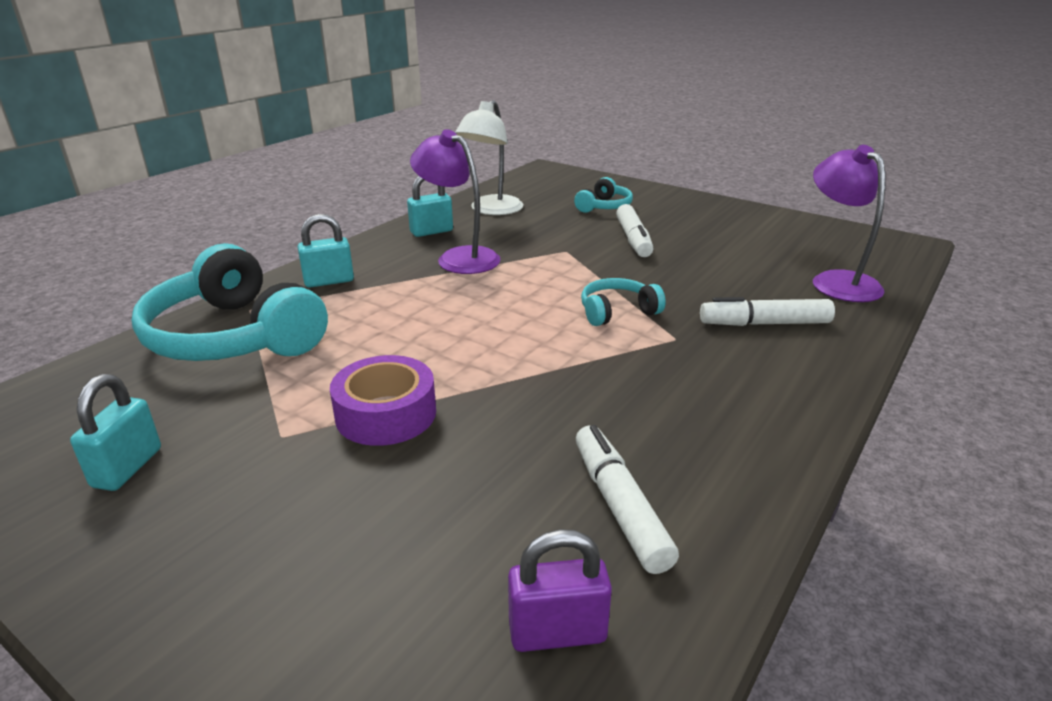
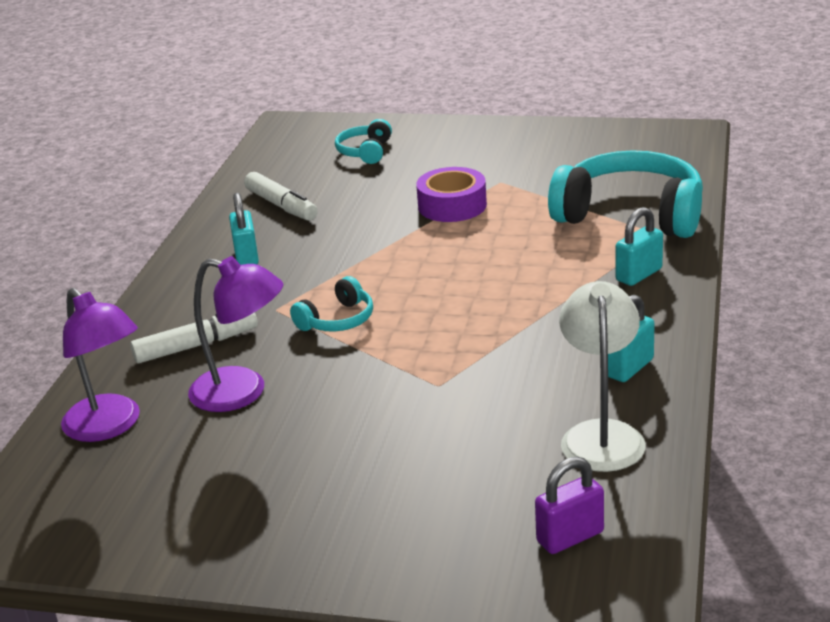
camera: 160 degrees right, 0 degrees up
(127, 467) = (560, 151): turquoise padlock -> turquoise padlock (246, 257)
(459, 257) = (549, 339): purple lamp -> purple lamp (242, 392)
(557, 632) = (292, 166): purple padlock -> purple padlock (570, 537)
(604, 206) = (445, 497): turquoise headphones -> turquoise headphones (366, 152)
(633, 239) = (366, 431): white marker -> none

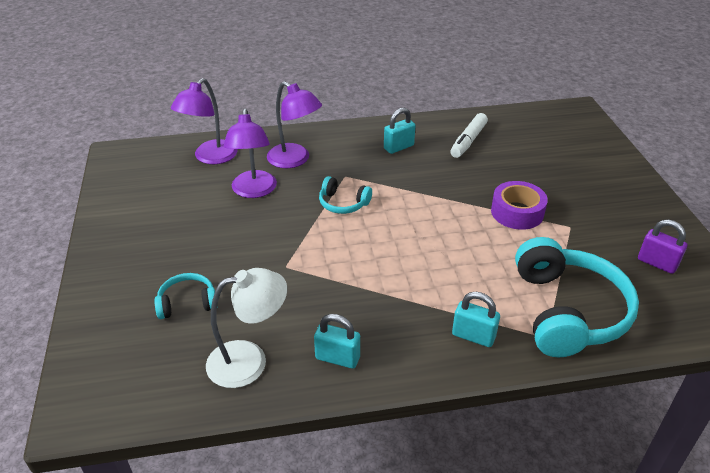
camera: 65 degrees right, 10 degrees up
(196, 346) = (295, 160): white marker -> purple lamp
(366, 152) = (566, 153): turquoise headphones -> turquoise headphones (187, 303)
(570, 537) = (135, 369): purple padlock -> purple padlock (657, 263)

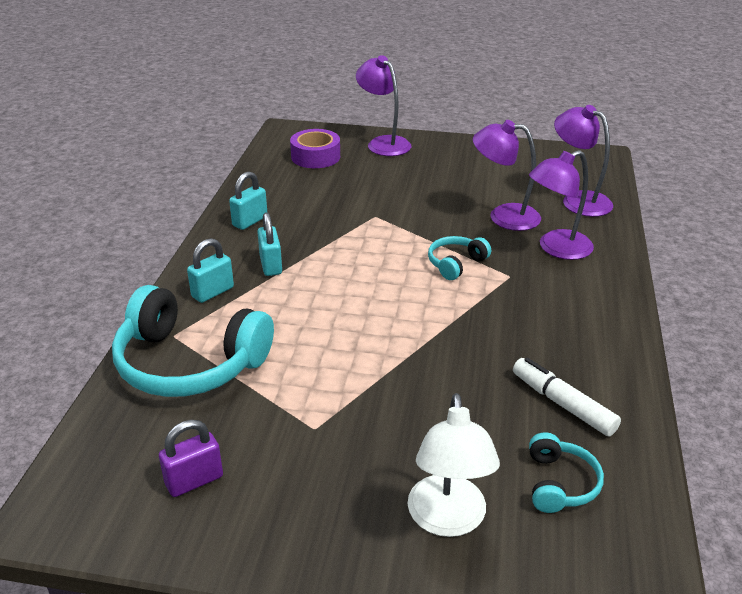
camera: 110 degrees right, 5 degrees down
(108, 302) = (383, 143): none -> purple lamp
(187, 303) = (360, 170): turquoise headphones -> turquoise headphones (559, 483)
(249, 360) = (280, 187): white lamp -> white lamp (447, 520)
(398, 147) = (563, 331): turquoise padlock -> turquoise padlock (271, 265)
(517, 212) = (370, 390): purple tape -> purple tape (315, 157)

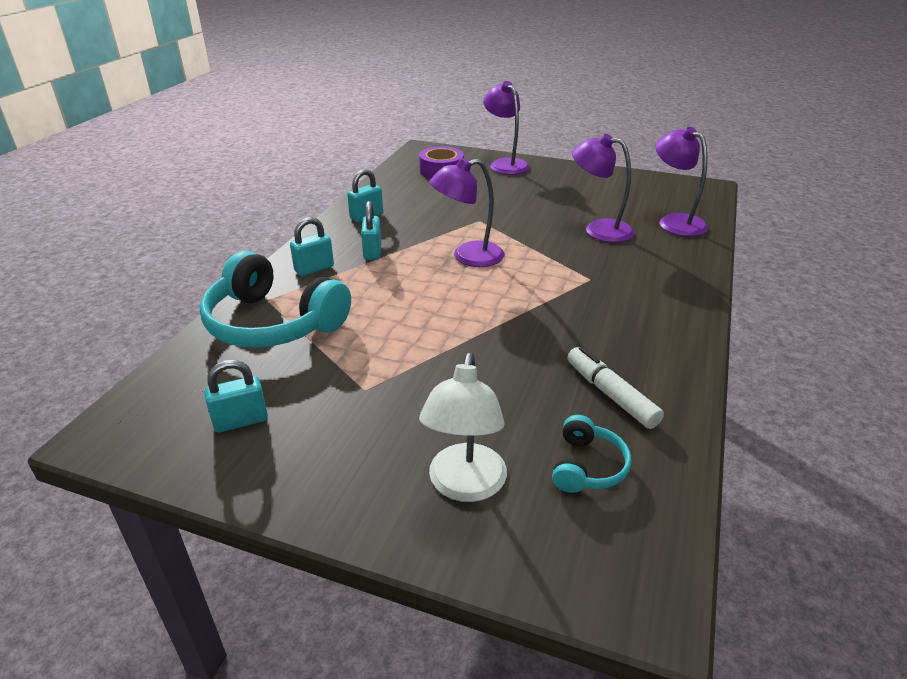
camera: 10 degrees right, 0 degrees up
(194, 480) = (241, 421): purple padlock -> turquoise padlock
(456, 264) = (542, 265): turquoise headphones -> none
(556, 248) = (642, 260): purple lamp -> purple lamp (468, 257)

